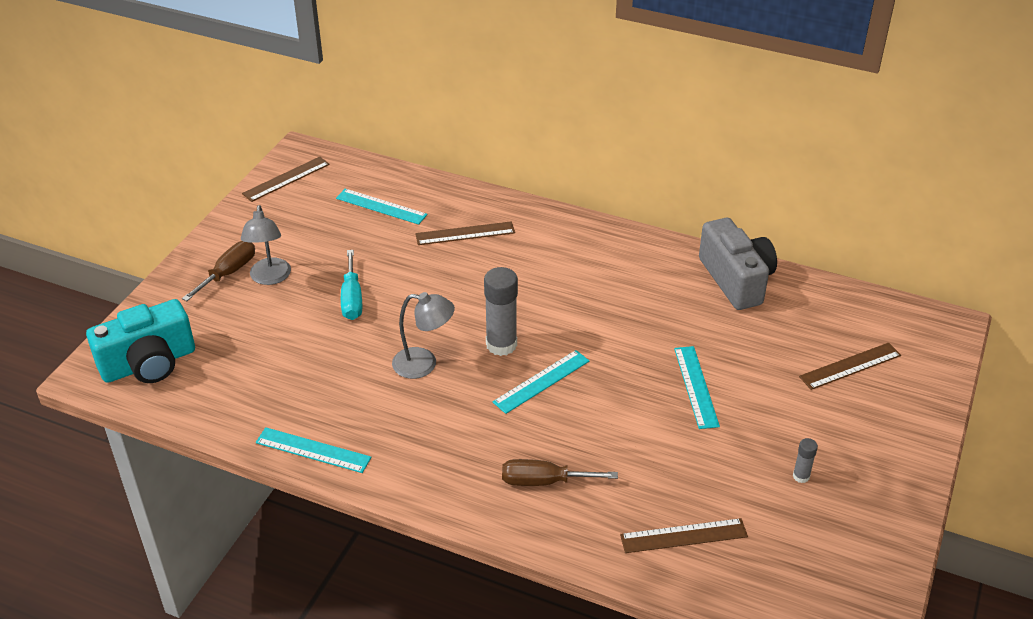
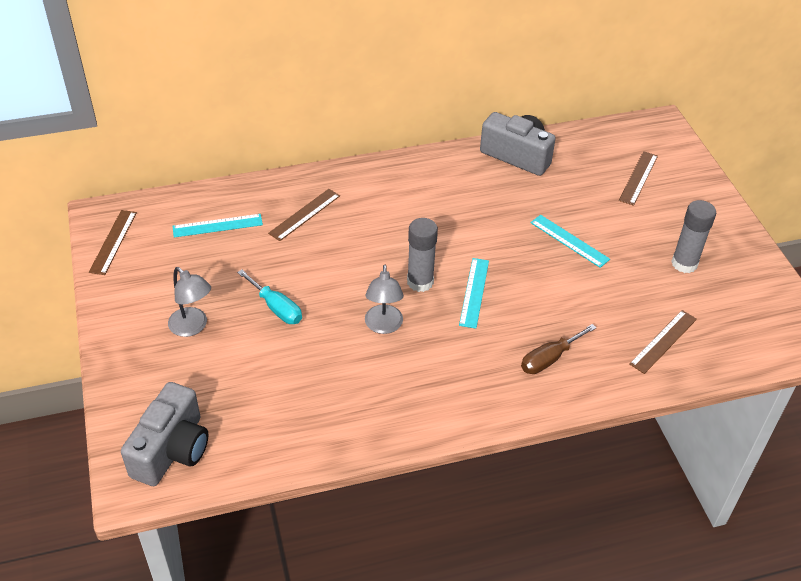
camera: 40 degrees left, 5 degrees up
(149, 364) = (172, 450): turquoise camera -> grey camera
(228, 273) = (153, 342): brown screwdriver -> none
(313, 450) = (376, 435): turquoise ruler -> none
(424, 364) = (383, 326): grey lamp -> grey lamp turned 120 degrees clockwise
(801, 476) = (684, 263): grey glue stick -> grey glue stick, size x2.06

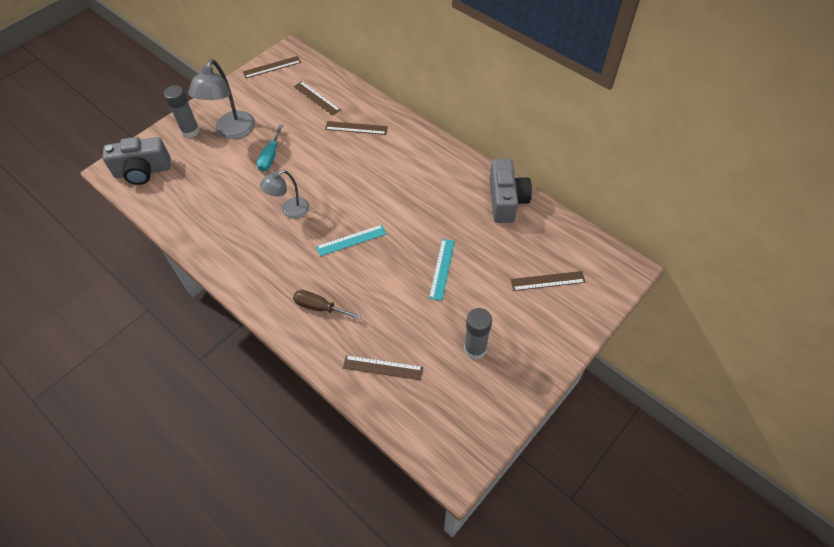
camera: 60 degrees right, 10 degrees up
(193, 327) = (232, 131): grey lamp -> grey lamp, size x1.58
(217, 225) = (316, 98): turquoise ruler -> brown ruler
(420, 282) = (340, 209): grey glue stick -> grey glue stick (190, 131)

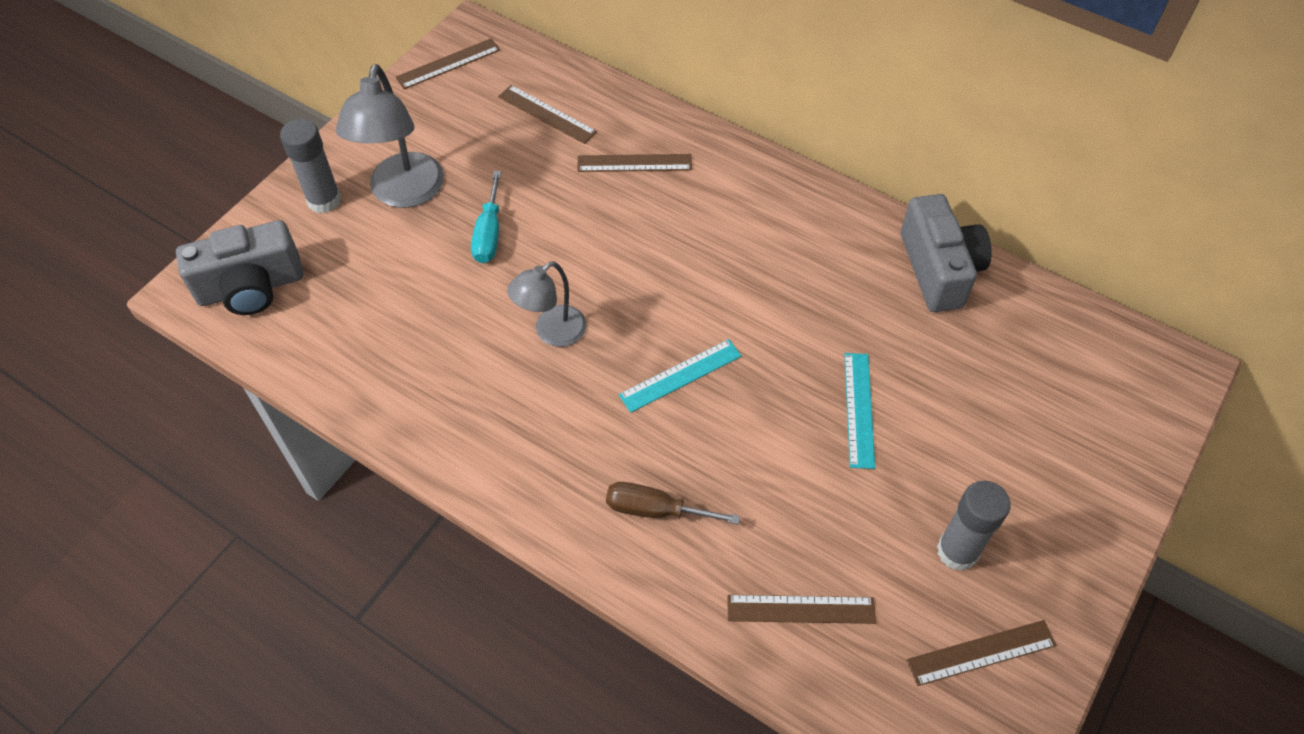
camera: 10 degrees left, 0 degrees up
(547, 281) = (1050, 409): brown ruler -> brown ruler (981, 653)

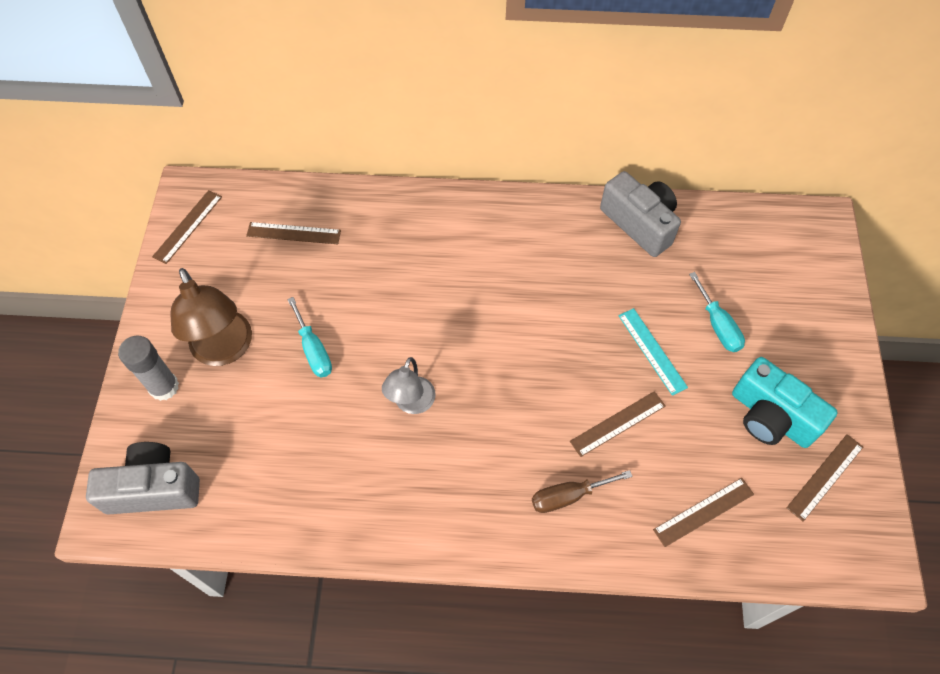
camera: 30 degrees left, 5 degrees up
(251, 287) = (154, 488): grey camera -> grey camera turned 135 degrees counterclockwise
(404, 193) = (225, 350): grey lamp -> brown lamp
(634, 163) = (385, 242): brown ruler -> brown ruler (618, 424)
(680, 375) = (521, 388): turquoise ruler -> none
(957, 551) = (771, 417): grey glue stick -> turquoise camera
(960, 420) = (718, 325): none -> turquoise screwdriver

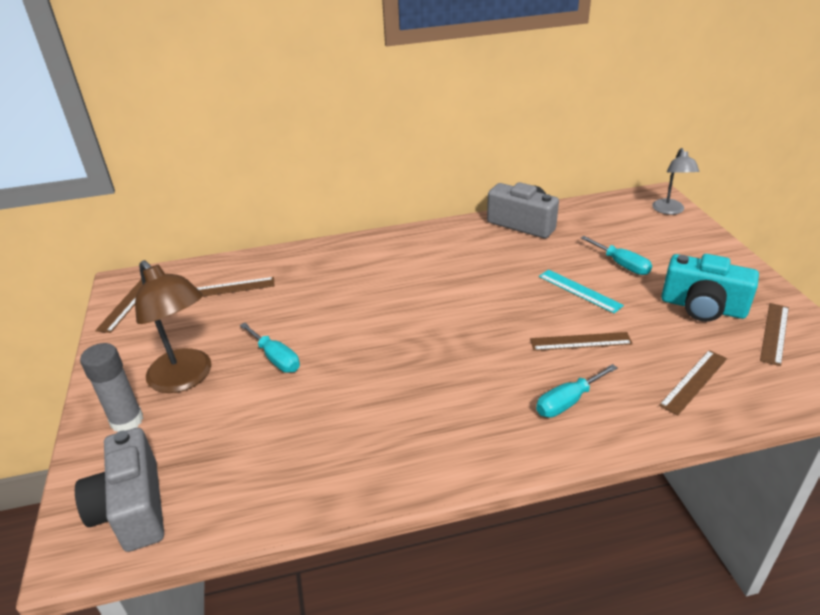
camera: 15 degrees left, 25 degrees down
(154, 488) = (132, 508): grey camera -> grey camera turned 90 degrees counterclockwise
(411, 403) = (386, 373): grey lamp -> grey lamp (669, 211)
(568, 496) = (567, 402): brown screwdriver -> turquoise screwdriver
(618, 424) = (580, 342): brown ruler -> brown ruler turned 45 degrees clockwise

